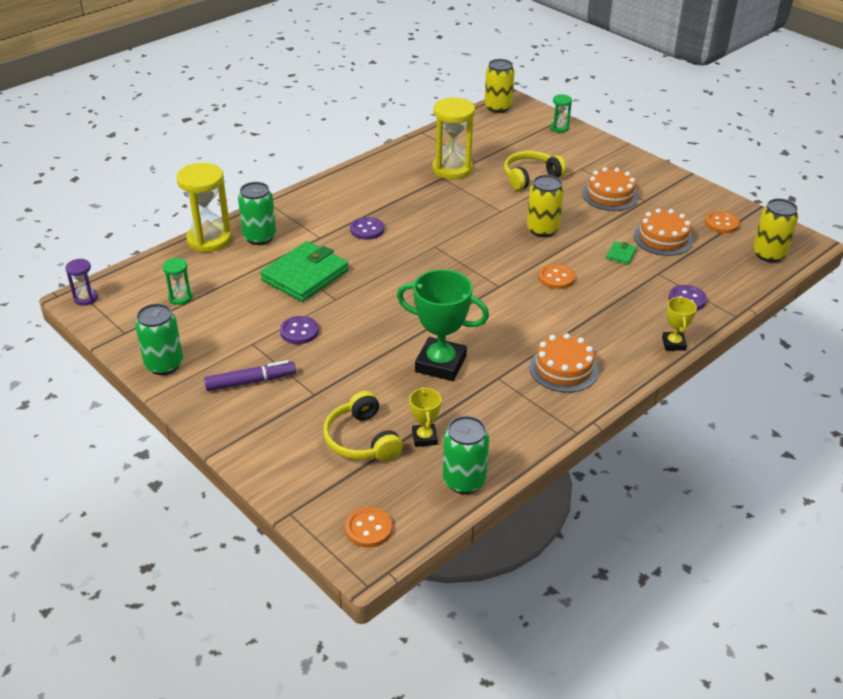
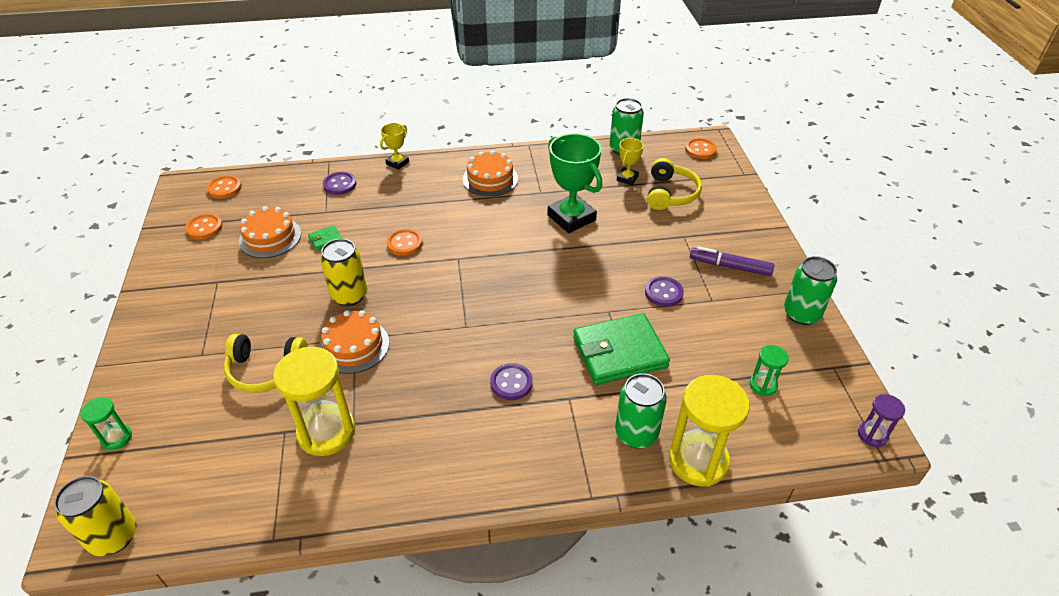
camera: 145 degrees left, 5 degrees up
(610, 195) = (234, 303): orange cake -> orange cake (354, 346)
(769, 254) = (224, 188): yellow can -> orange button

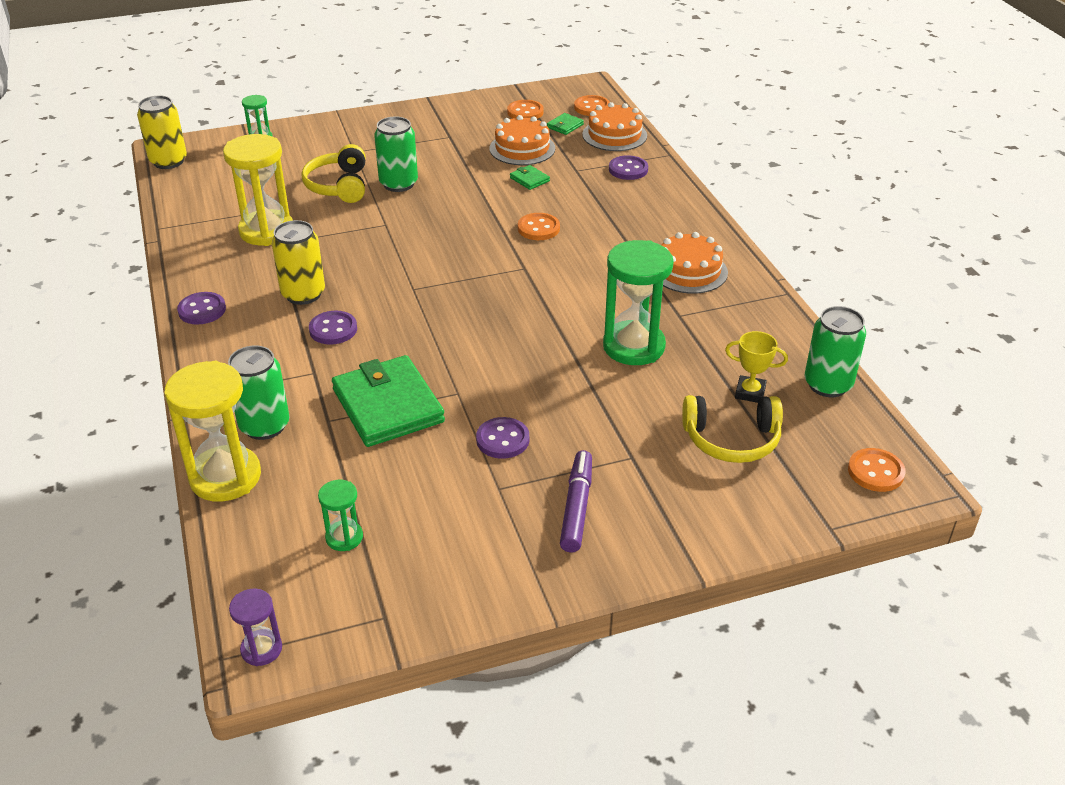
camera: 80 degrees right, 5 degrees down
(246, 208) = (565, 126): none -> green wallet
(349, 295) = (446, 209): yellow can -> yellow can (303, 294)
(354, 346) = (374, 225): orange cake -> orange cake (614, 135)
(397, 163) = (689, 199): yellow trophy -> none
(453, 487) = (202, 310): none -> purple button
(571, 218) = (633, 346): green trophy -> green hourglass
(801, 314) = (489, 586): green can -> green can (398, 184)

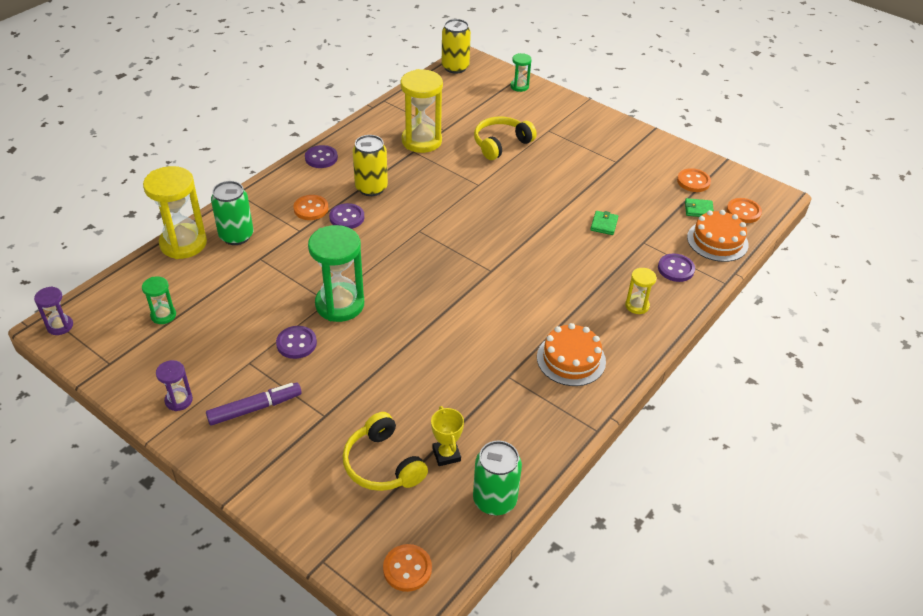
camera: 55 degrees right, 5 degrees up
(388, 406) = (291, 277): green wallet -> none
(398, 184) = (531, 167): green can -> none
(509, 569) = (179, 400): none -> purple hourglass
(522, 148) = (641, 202): orange cake -> none
(538, 228) = (546, 256): orange button -> orange button (311, 209)
(633, 346) = (448, 366): green hourglass -> green hourglass (340, 304)
(654, 208) = (637, 305): none -> yellow hourglass

